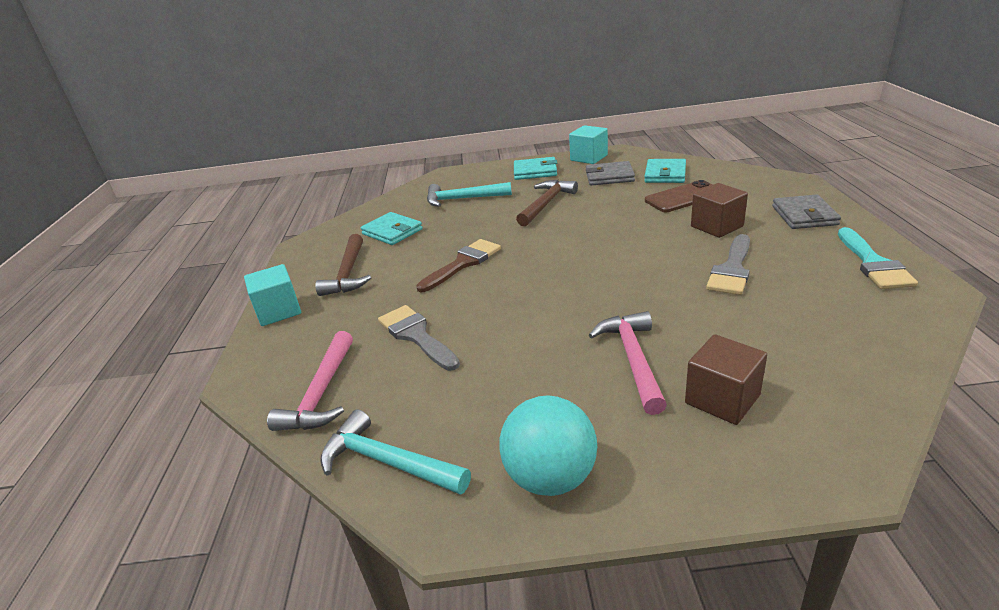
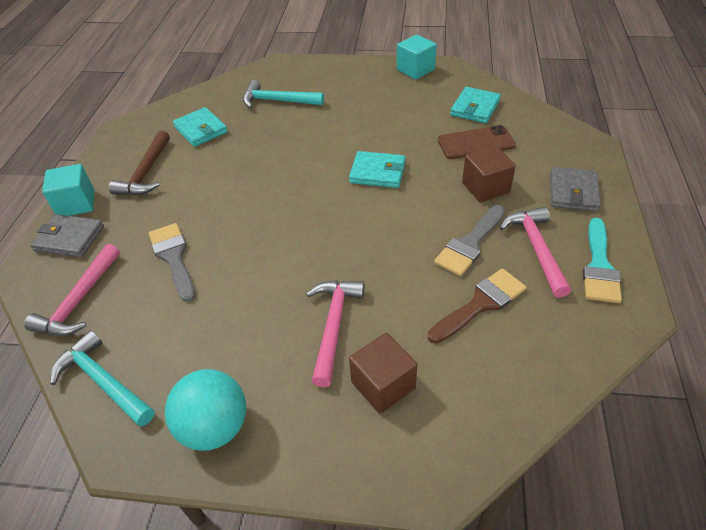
camera: 10 degrees right, 15 degrees up
(463, 263) = (244, 183): brown brush -> brown brush (481, 304)
(535, 171) = (358, 78): turquoise wallet -> turquoise wallet (377, 172)
(546, 204) = (347, 124): brown hammer -> none
(609, 176) = (422, 100): grey wallet -> grey wallet (69, 239)
(801, 262) = (536, 249): none -> pink hammer

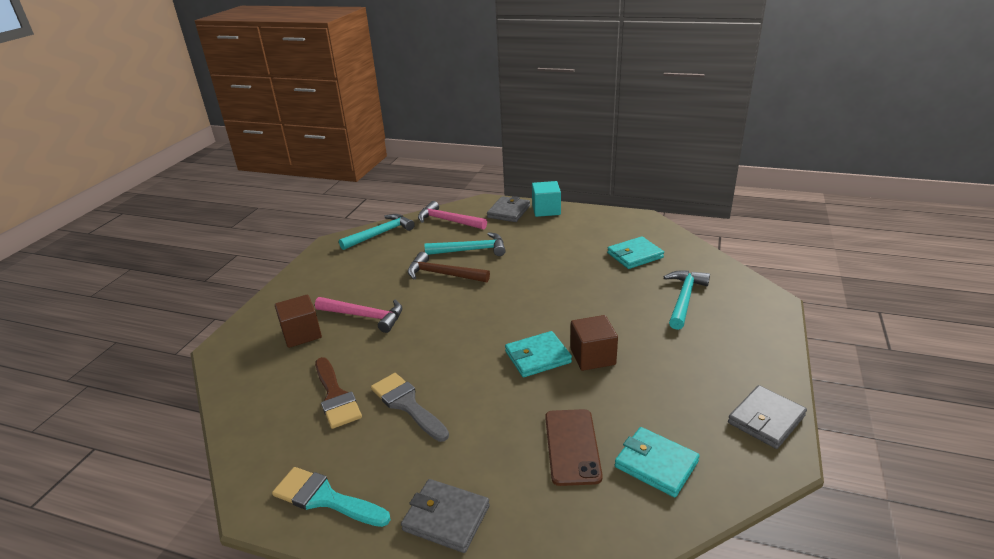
camera: 100 degrees right, 15 degrees down
(146, 172) = (576, 233): brown hammer -> brown hammer (443, 274)
(173, 257) = (470, 250): grey brush -> turquoise hammer
(215, 427) = (323, 270): turquoise ball -> none
(377, 172) = (537, 357): turquoise wallet -> turquoise wallet turned 45 degrees clockwise
(415, 69) = (766, 419): turquoise cube -> grey wallet
(485, 187) = (484, 435): brown cube -> brown cube (592, 356)
(536, 249) = (375, 453): pink hammer -> none

